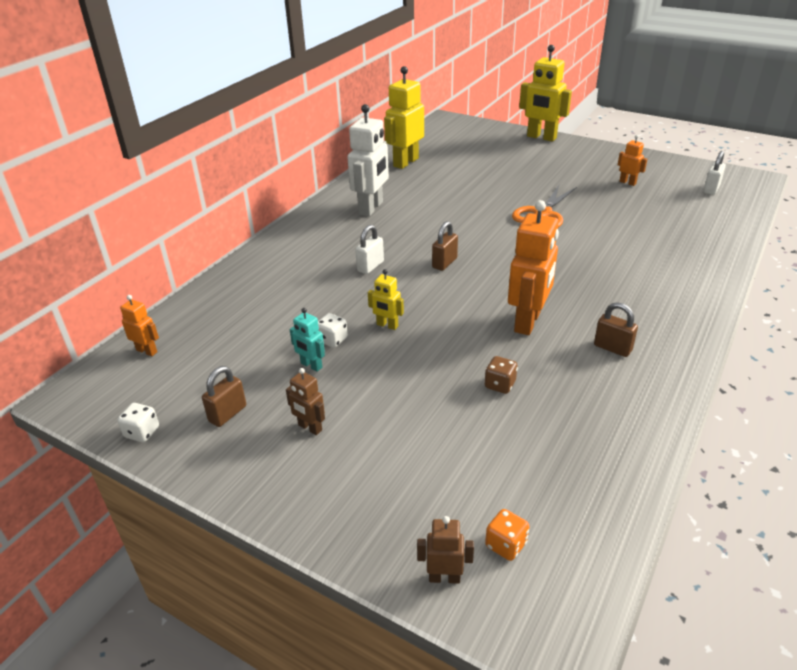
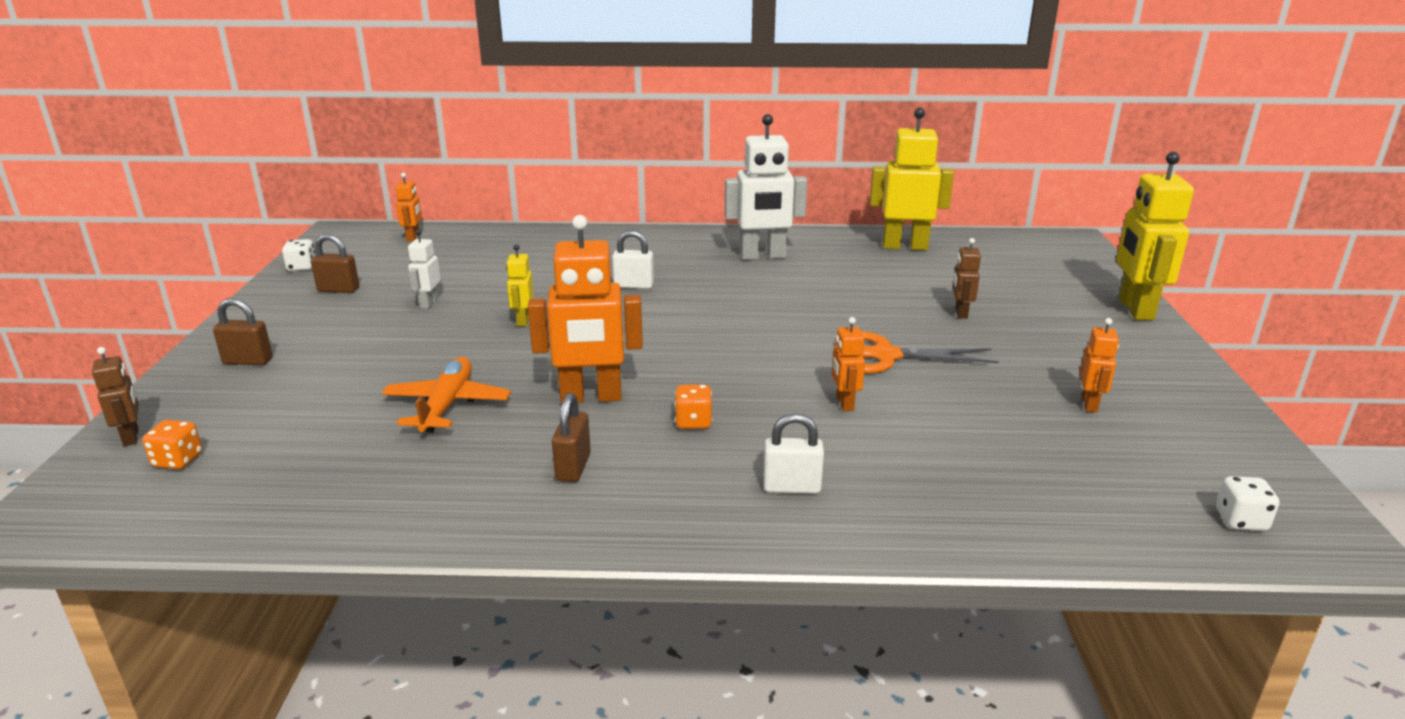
camera: 60 degrees right, 10 degrees down
(310, 428) = (331, 327): brown robot -> brown robot (960, 313)
(311, 365) = (428, 303): turquoise robot -> white robot
(332, 340) = (478, 302): white dice -> white dice (1241, 520)
(444, 263) = (681, 321): brown padlock -> brown padlock (248, 361)
(500, 385) = (447, 405): brown dice -> orange plane
(582, 293) = (693, 422): none -> orange dice
(588, 242) = (844, 403): none -> orange robot
(711, 189) = (1197, 491): white padlock -> white padlock (791, 487)

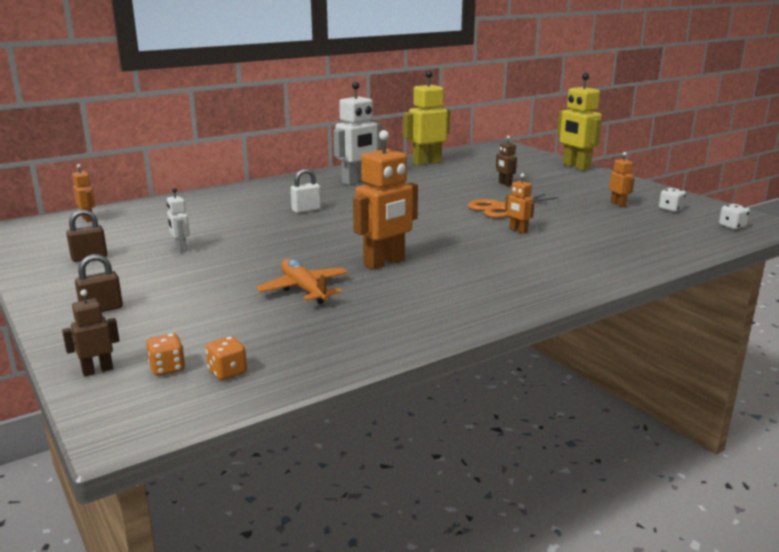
camera: 35 degrees left, 5 degrees down
(131, 437) = (97, 370): brown robot -> brown robot turned 60 degrees counterclockwise
(302, 267) = (25, 253): white dice -> white dice (670, 209)
(523, 320) = (268, 241): yellow robot -> none
(573, 467) = (435, 292): brown padlock -> none
(693, 422) = (460, 257): orange dice -> orange dice (227, 372)
(791, 487) = (554, 267): white padlock -> none

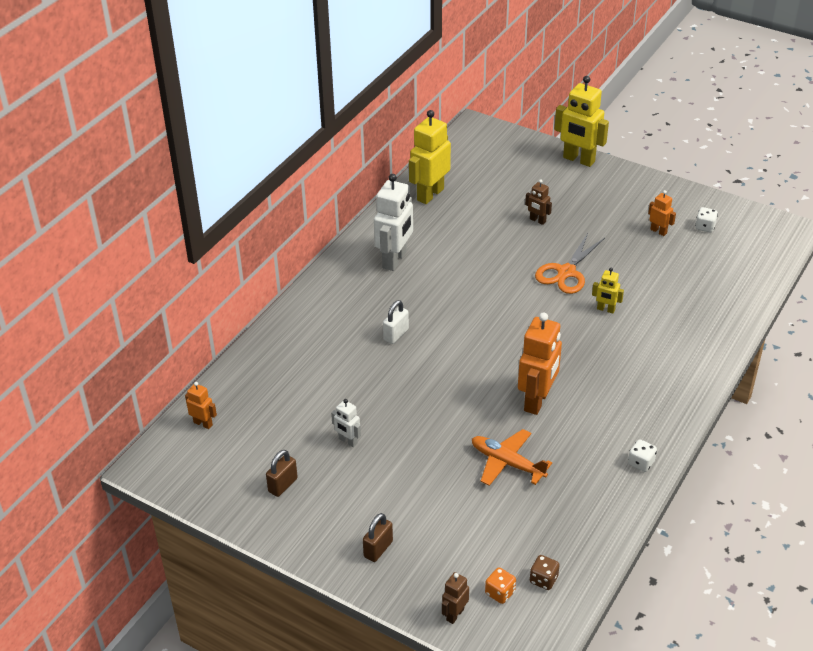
camera: 25 degrees left, 20 degrees up
(227, 372) = (543, 579): orange dice -> brown dice
(518, 230) = (605, 309): orange robot -> yellow robot
(732, 226) = (765, 244): white dice -> white dice (641, 463)

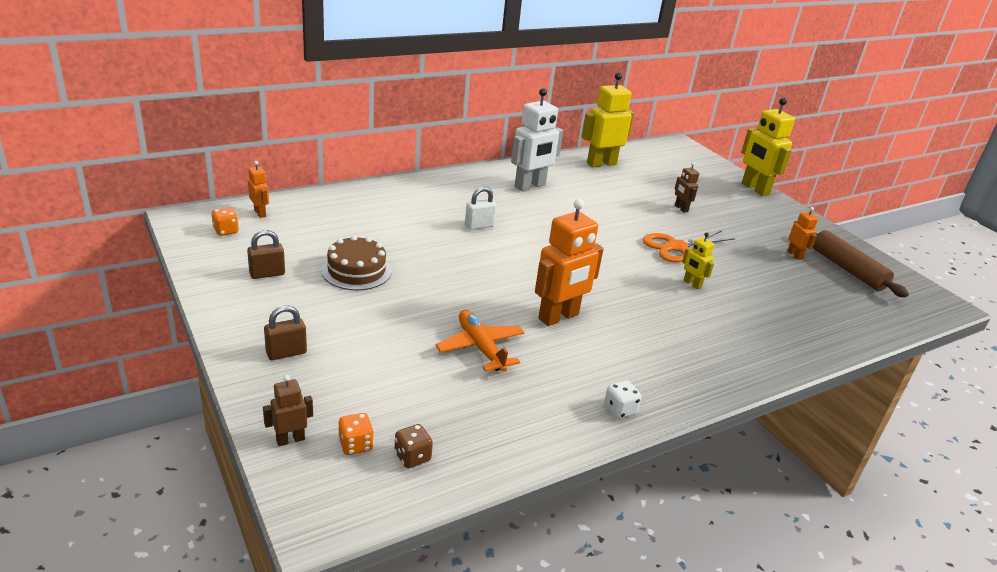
camera: 25 degrees right, 10 degrees down
(198, 460) = (226, 231): none -> orange dice
(348, 441) = (356, 271): white robot -> brown cake
(705, 227) = (847, 269): white dice -> brown rolling pin

